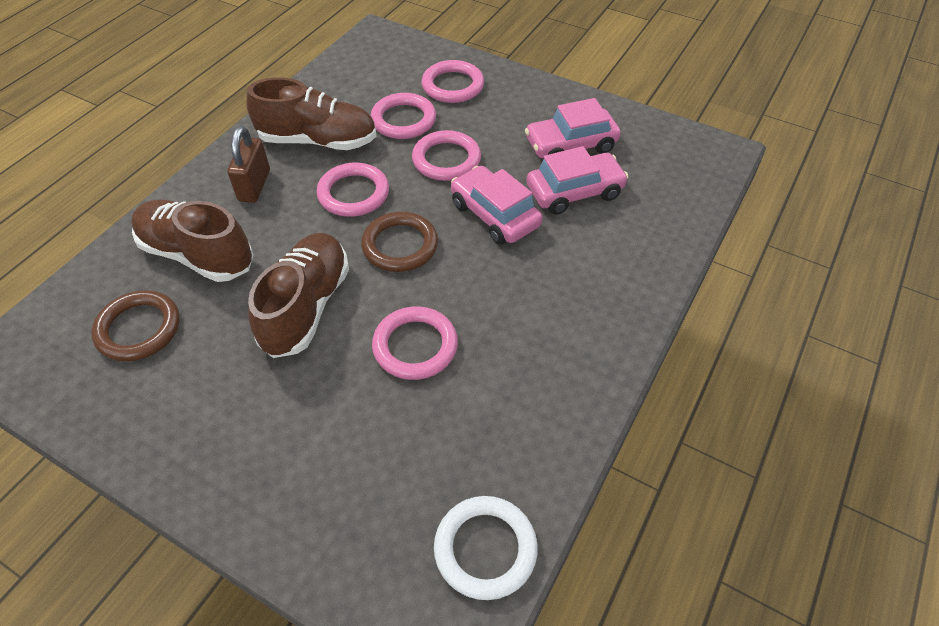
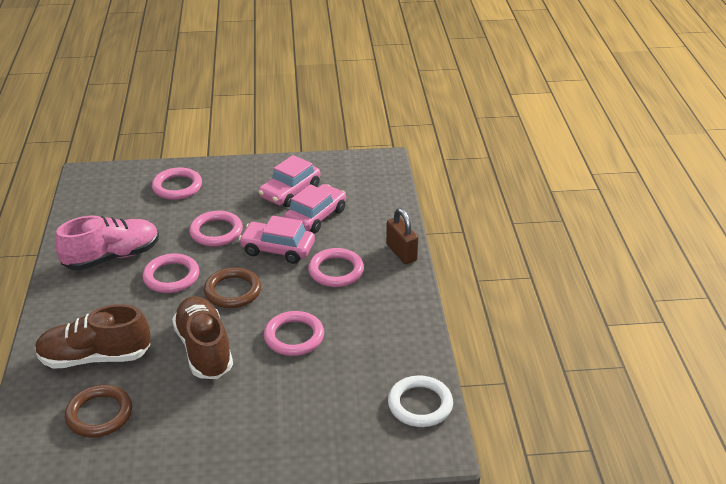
camera: 35 degrees left, 15 degrees down
(254, 186) = (93, 302): brown padlock -> brown padlock (401, 253)
(318, 141) = (112, 257): brown shoe -> pink shoe
(403, 120) = (162, 220): pink ring -> pink ring (336, 271)

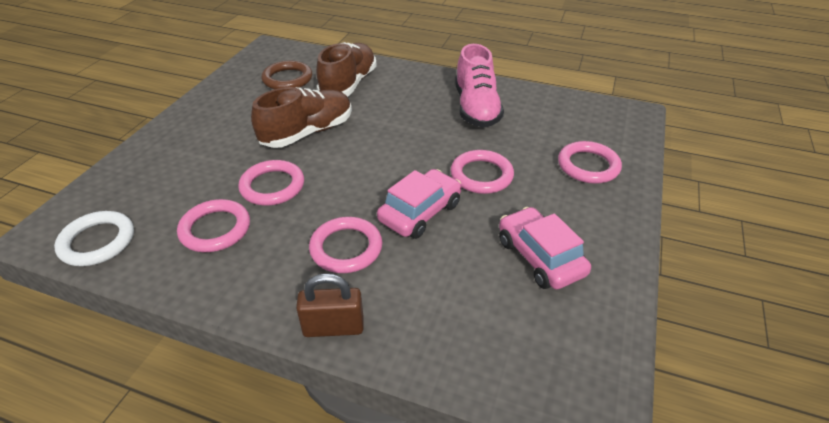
camera: 115 degrees right, 5 degrees up
(171, 276) = (423, 134): pink ring -> pink ring (215, 229)
(204, 349) = (307, 133): brown shoe -> brown shoe turned 45 degrees counterclockwise
(233, 291) = (372, 164): brown ring -> none
(316, 216) = (468, 265): pink car -> none

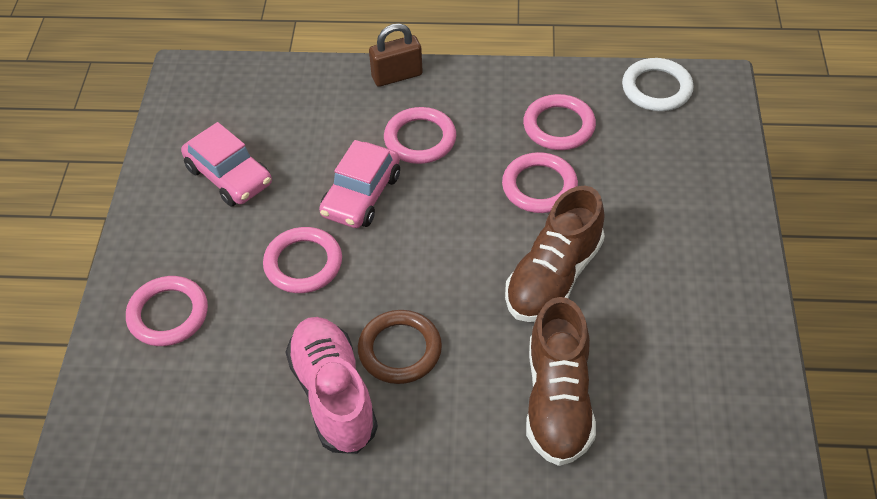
camera: 165 degrees right, 10 degrees up
(287, 79) = (665, 387): brown ring -> brown ring (400, 350)

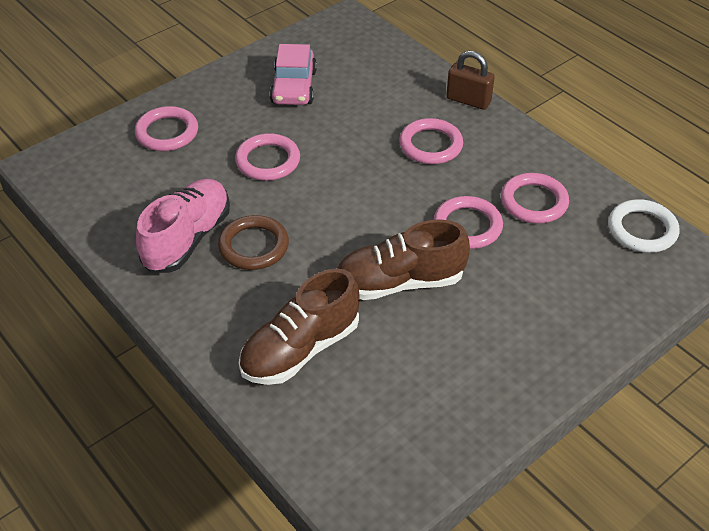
camera: 45 degrees right, 5 degrees down
(361, 195) = (351, 150): pink car -> none

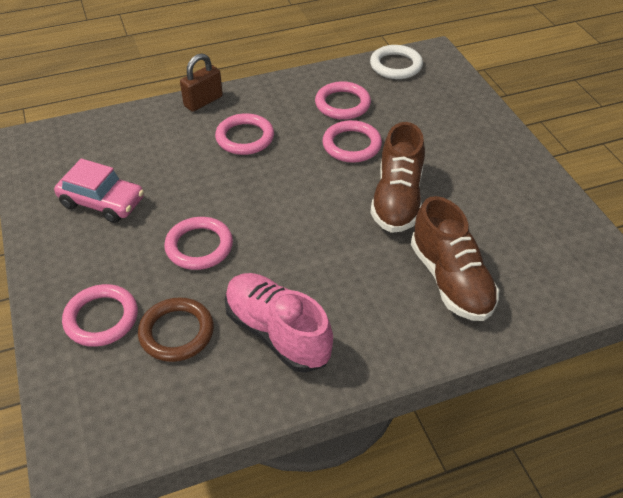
camera: 70 degrees left, 0 degrees up
(253, 246) = (312, 283): brown ring -> brown ring (176, 332)

